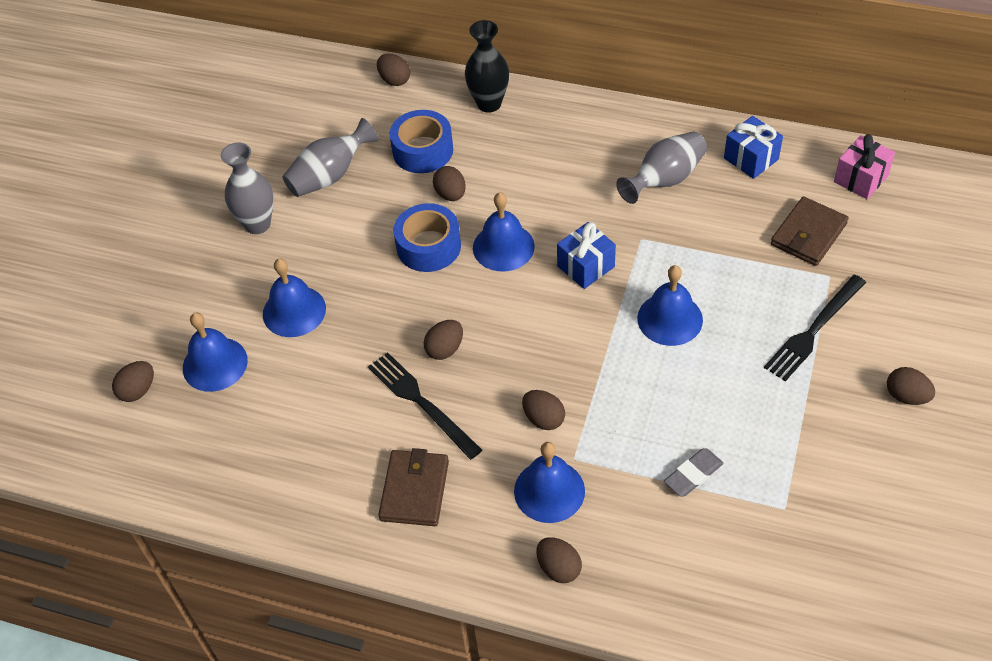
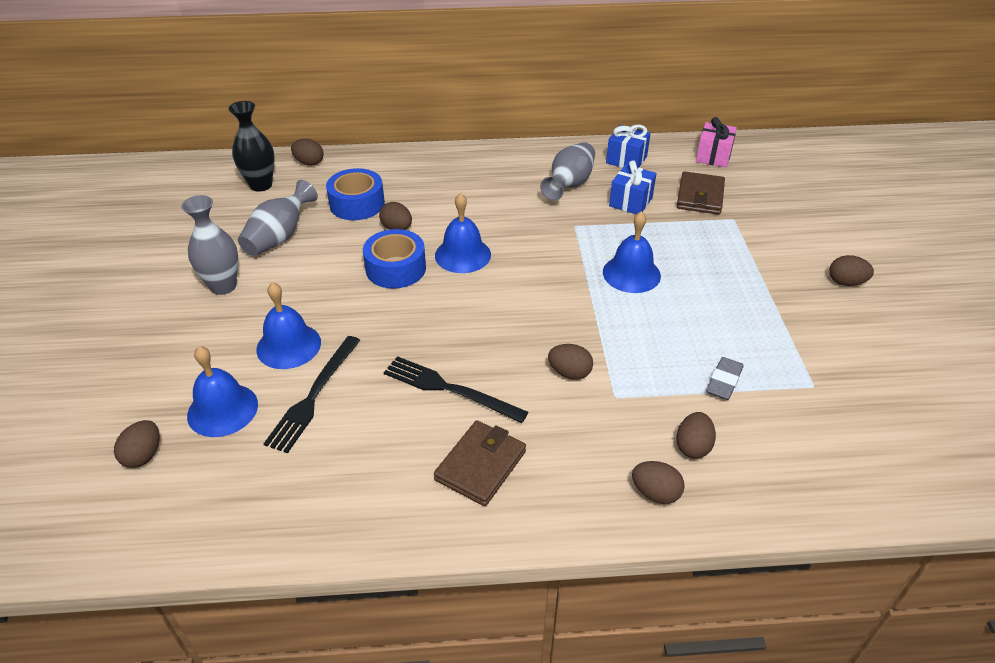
camera: 25 degrees left, 10 degrees down
(415, 490) = (481, 465): brown wallet -> brown wallet turned 45 degrees clockwise
(445, 349) = (450, 341): brown egg -> brown egg (693, 446)
(489, 103) = (399, 163): black vase -> black vase (261, 185)
(549, 491) = (608, 429): blue bell -> none
(586, 266) = (540, 253): blue gift -> blue gift (630, 202)
(814, 329) = (747, 255): black fork -> black fork (314, 395)

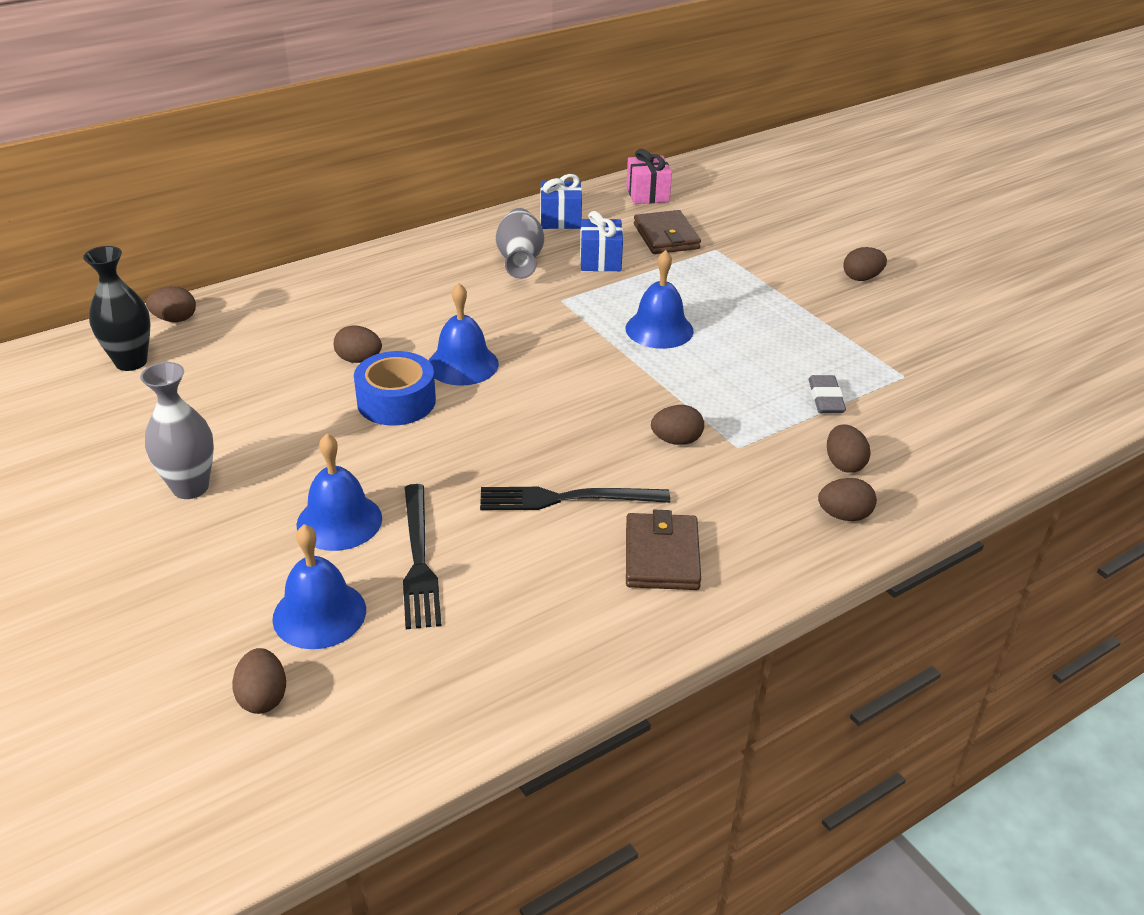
camera: 30 degrees left, 5 degrees down
(279, 237) = (214, 412): grey vase -> none
(357, 204) = (283, 347): blue tape -> none

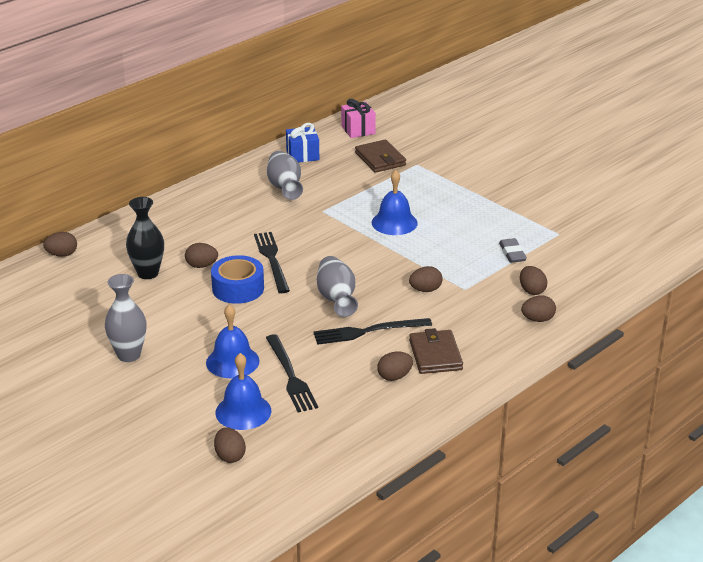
camera: 10 degrees left, 5 degrees down
(131, 362) = (47, 285): black vase -> black vase (148, 273)
(462, 364) = (272, 260): blue bell -> black fork
(536, 437) = (336, 299): none -> grey vase
(600, 260) = (340, 181): blue gift -> none
(861, 278) = (519, 173): brown egg -> brown egg (394, 376)

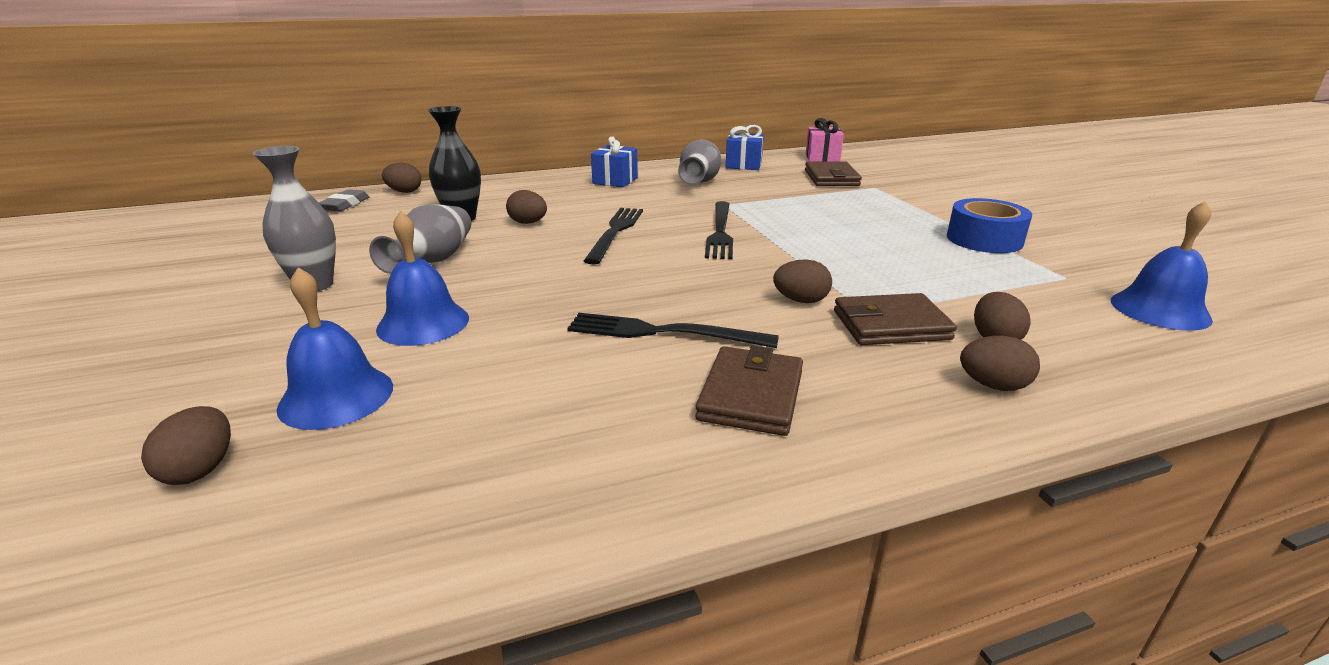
camera: 25 degrees right, 5 degrees down
(218, 201) = (615, 181): none -> blue gift
(238, 288) = (541, 249): blue tape -> blue tape (984, 239)
(290, 375) = (477, 362): black fork -> black fork (720, 231)
(336, 299) = (656, 284): grey vase -> grey vase (433, 261)
(394, 222) = (808, 227): blue bell -> blue bell (1159, 309)
(394, 376) = (645, 412): brown egg -> none
(479, 295) = (890, 325): none -> brown wallet
(512, 253) = (974, 285): grey eraser -> grey eraser (345, 205)

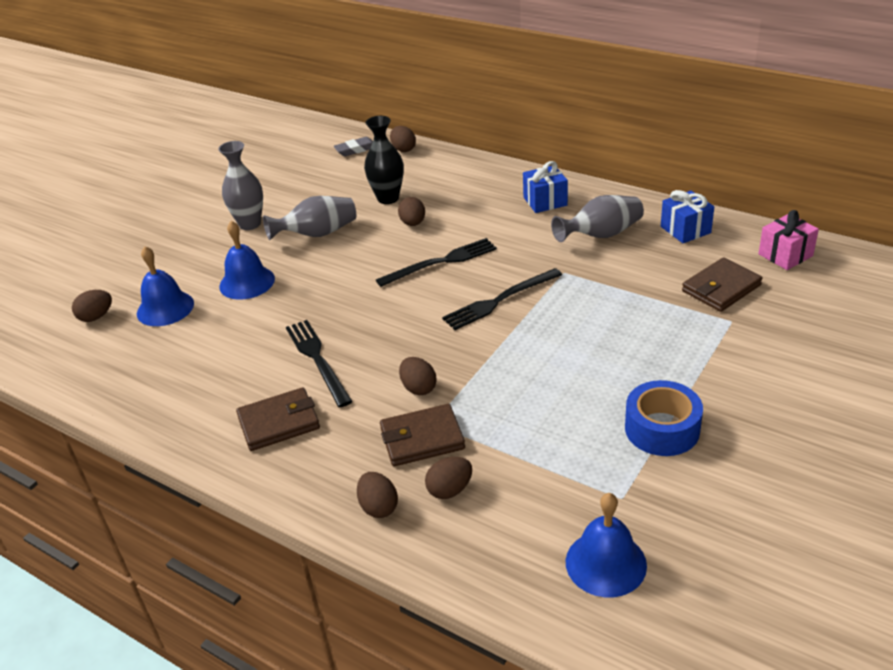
camera: 55 degrees right, 10 degrees up
(890, 325) = (422, 439): brown wallet -> brown wallet turned 60 degrees counterclockwise

